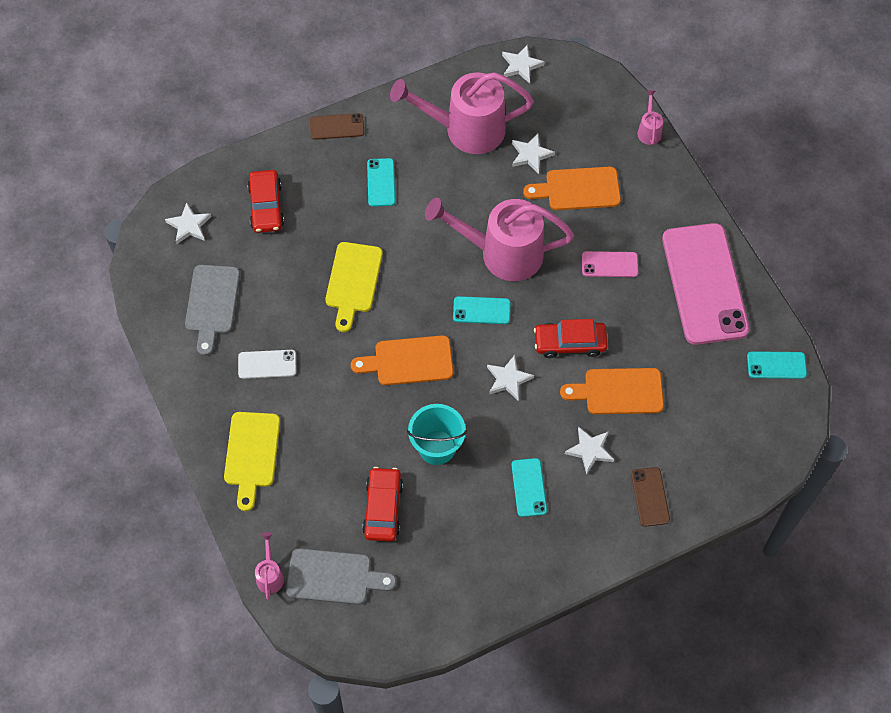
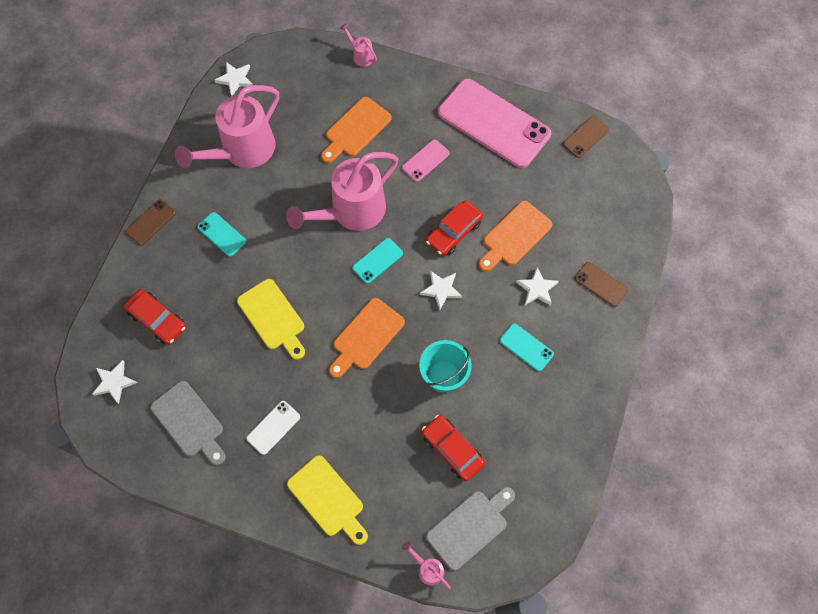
camera: 45 degrees left, 5 degrees up
(531, 155) = (303, 132): white star -> none
(776, 365) = (585, 137): turquoise phone -> brown phone

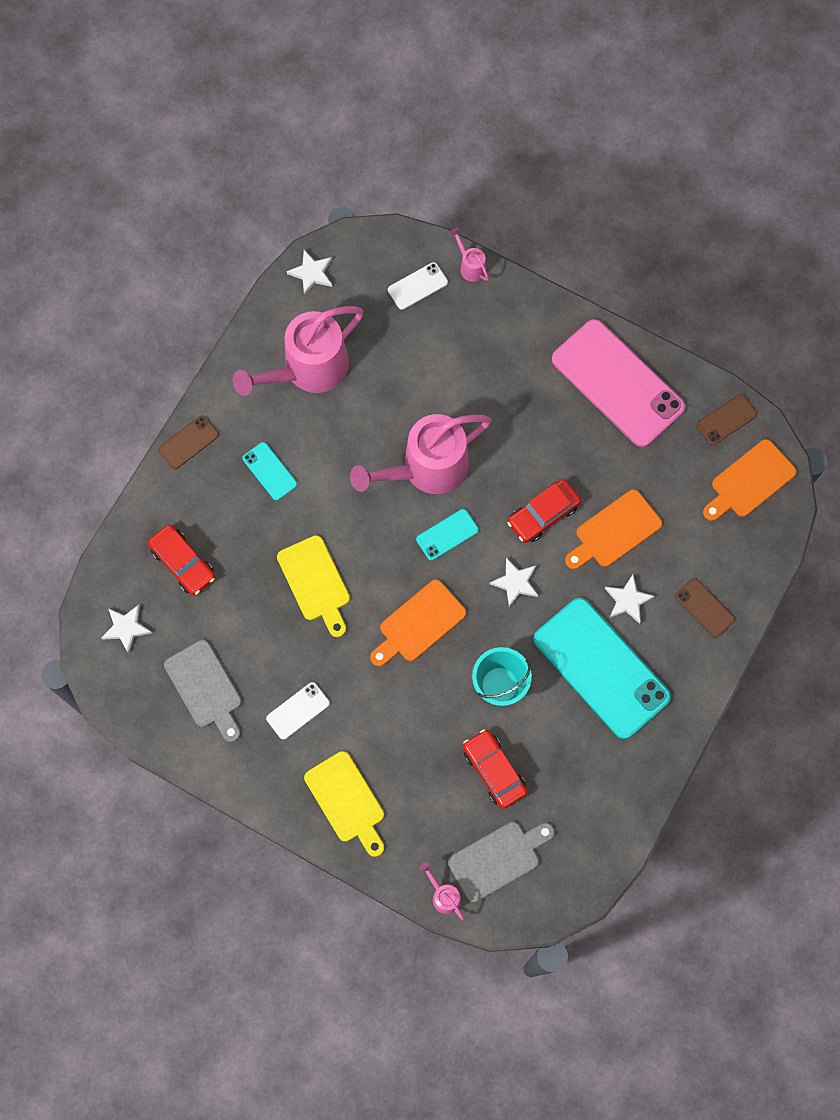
camera: 10 degrees right, 5 degrees up
(321, 76) = (417, 286): none -> white phone
(356, 129) = (449, 363): orange cutting board -> orange cutting board (750, 481)
(425, 160) = (525, 418): pink phone -> none
(526, 347) = (601, 668): turquoise phone -> turquoise phone, size x2.31

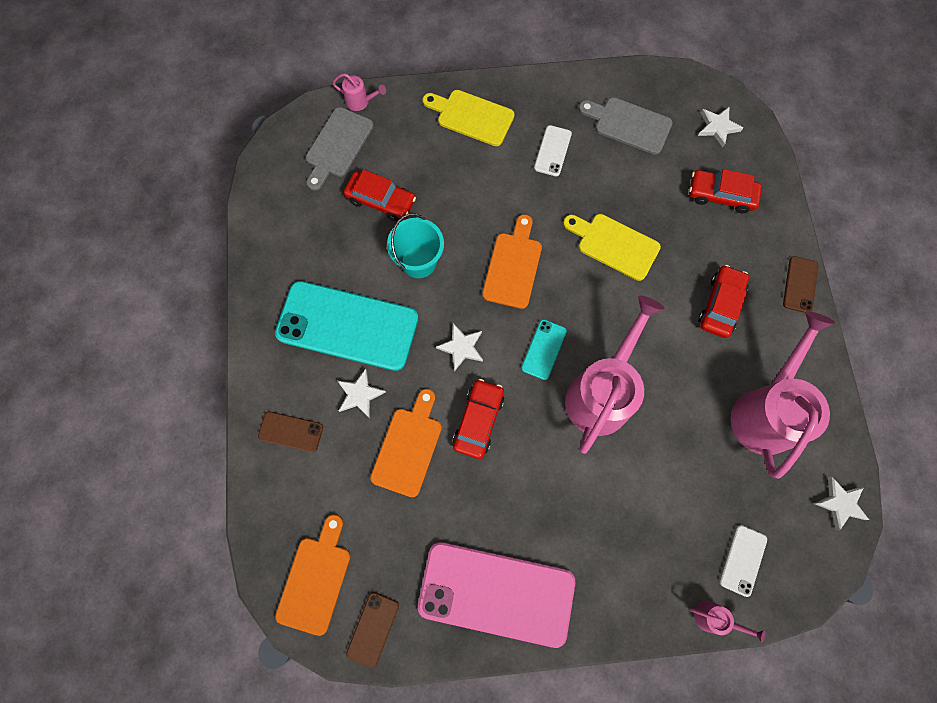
camera: 145 degrees right, 0 degrees up
(269, 471) = (720, 305): turquoise phone -> red car

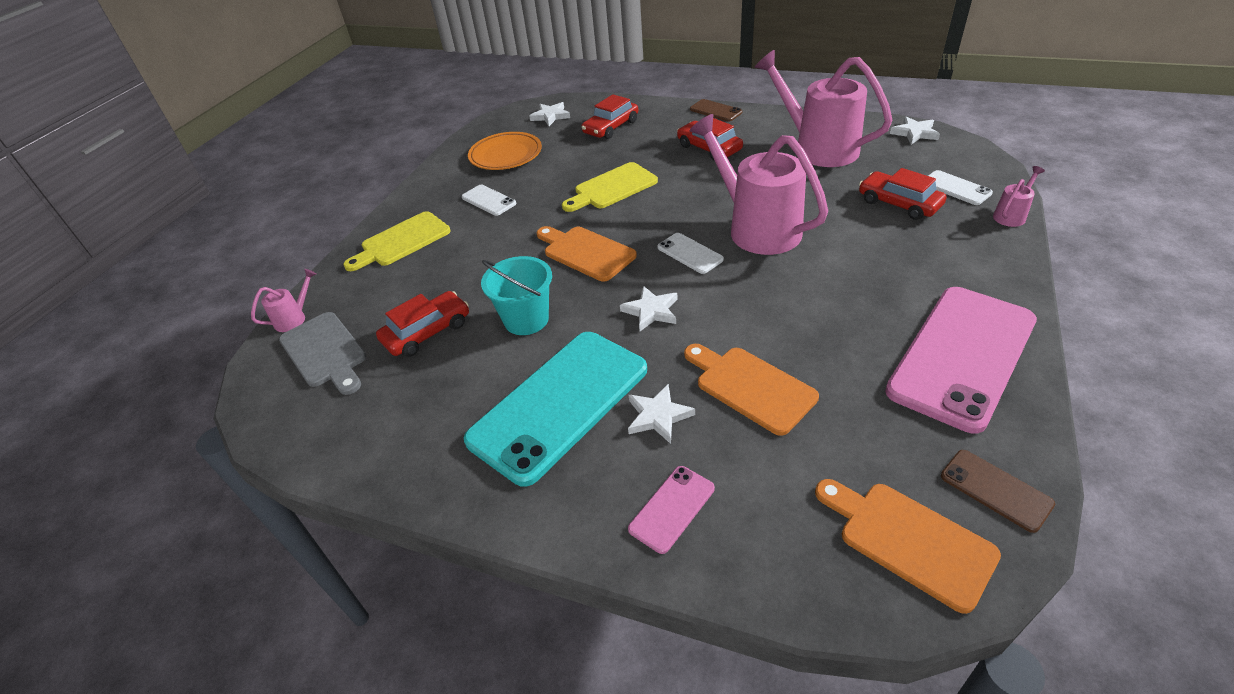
camera: 60 degrees left, 30 degrees down
(291, 431) = (672, 508): brown phone -> pink phone
(478, 420) = (745, 319): red car -> red car (899, 203)
(544, 349) = (690, 253): turquoise phone -> white phone
(629, 125) = (506, 155): grey cutting board -> orange plate

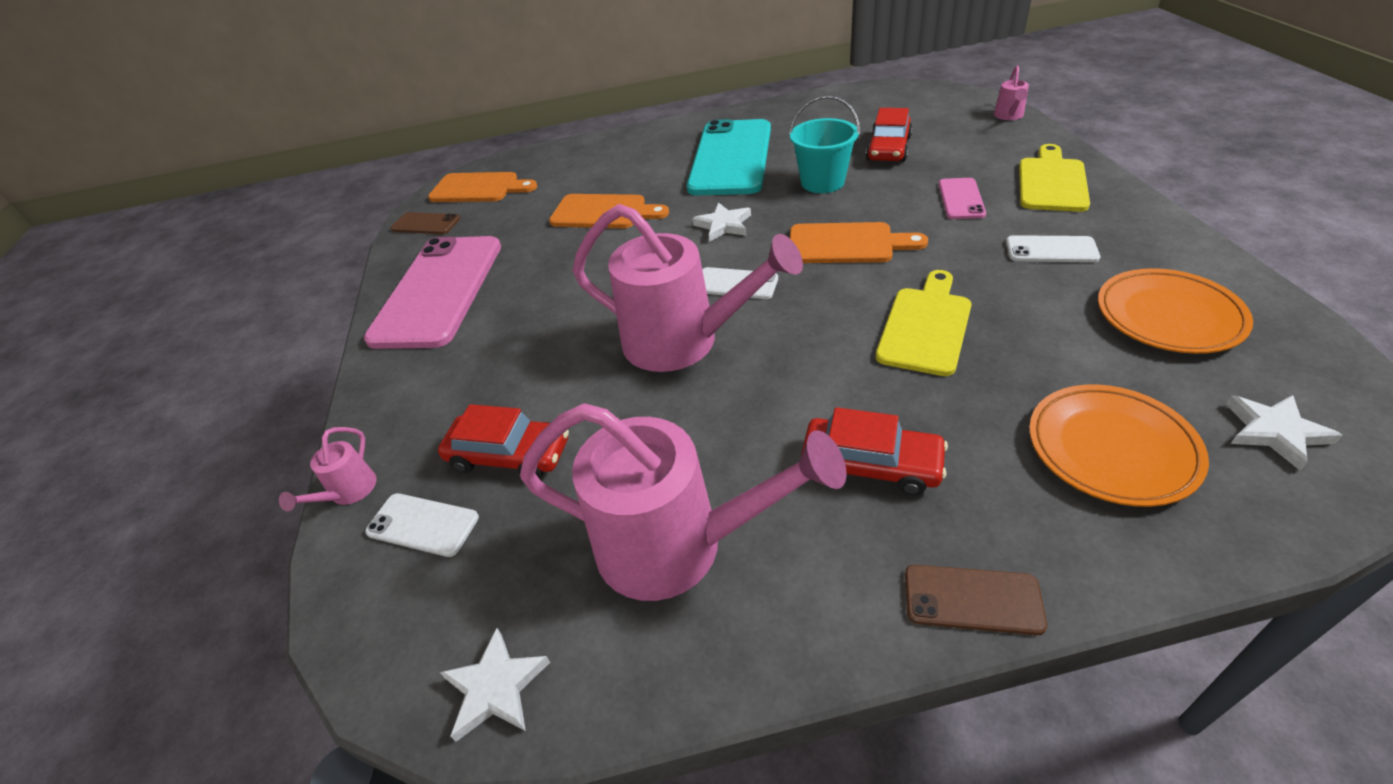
camera: 150 degrees right, 0 degrees up
(325, 352) = (941, 115): grey cutting board -> none
(611, 127) = (1111, 449): red car -> orange plate
(658, 416) = (658, 177): white star -> none
(672, 508) = (617, 152): pink phone -> pink phone (961, 199)

